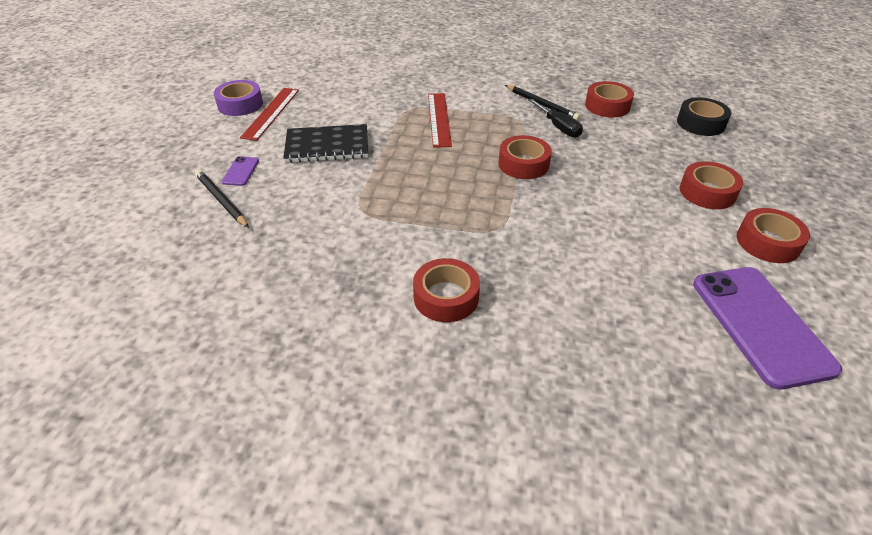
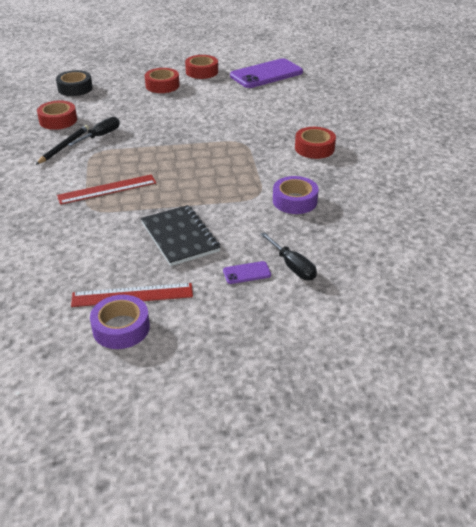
camera: 110 degrees left, 5 degrees down
(221, 200) = (292, 266): black pencil -> black screwdriver
(328, 235) = (294, 201): none -> purple tape
(523, 164) = (161, 143): red tape -> none

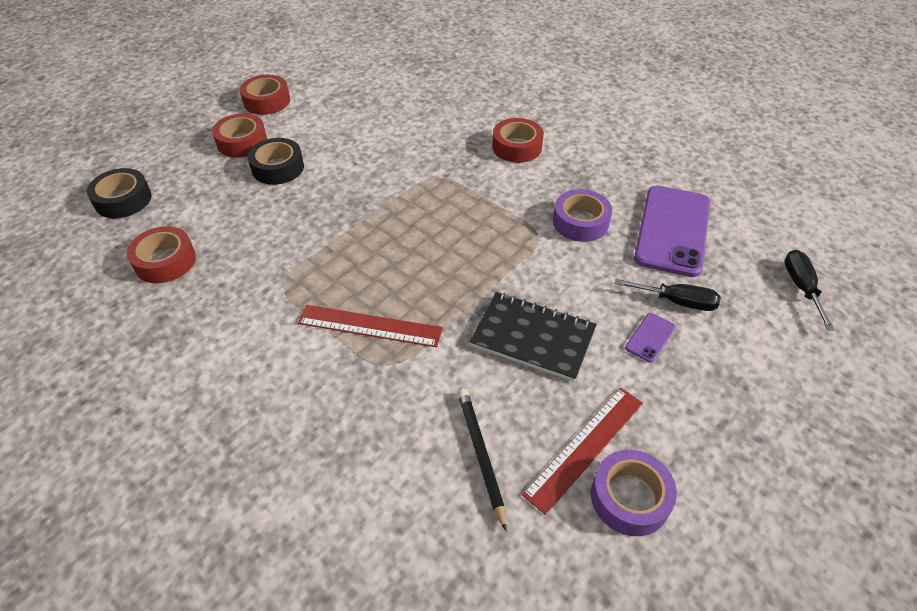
camera: 40 degrees left, 10 degrees up
(64, 146) = (228, 296): black pencil -> black pencil (481, 455)
(101, 136) = (258, 254): black screwdriver -> black screwdriver (801, 287)
(107, 189) = (369, 326): red ruler -> red ruler turned 75 degrees clockwise
(163, 104) = (278, 168): none -> black tape
(266, 74) = (347, 73): purple phone -> purple phone (672, 230)

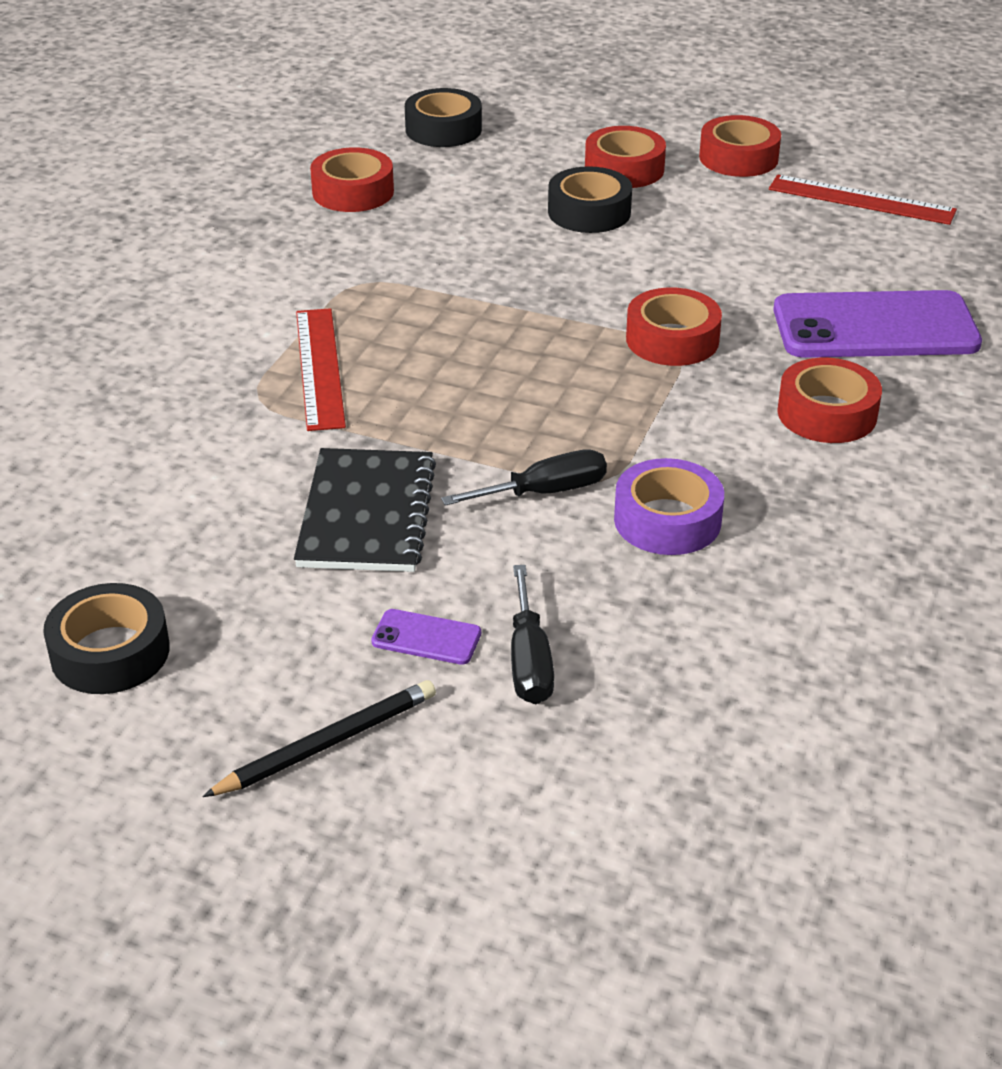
camera: 70 degrees right, 10 degrees down
(427, 175) = (672, 339): none -> red tape
(481, 455) = (139, 507): black pencil -> black pencil (327, 744)
(585, 447) = (182, 597): red ruler -> red ruler (861, 200)
(630, 497) = (110, 652): purple tape -> black tape
(672, 230) = (721, 636): purple phone -> purple phone (875, 327)
(801, 287) = (664, 832): black screwdriver -> black screwdriver (544, 492)

